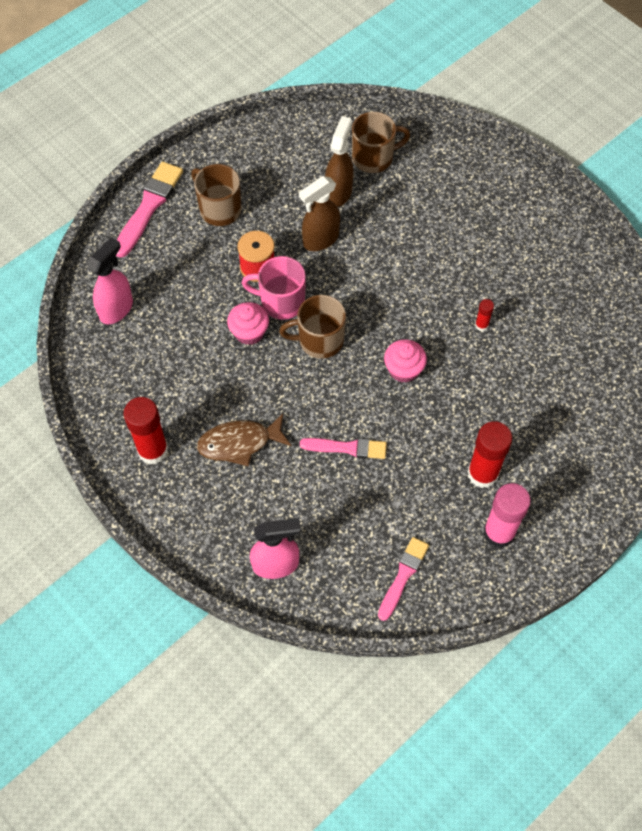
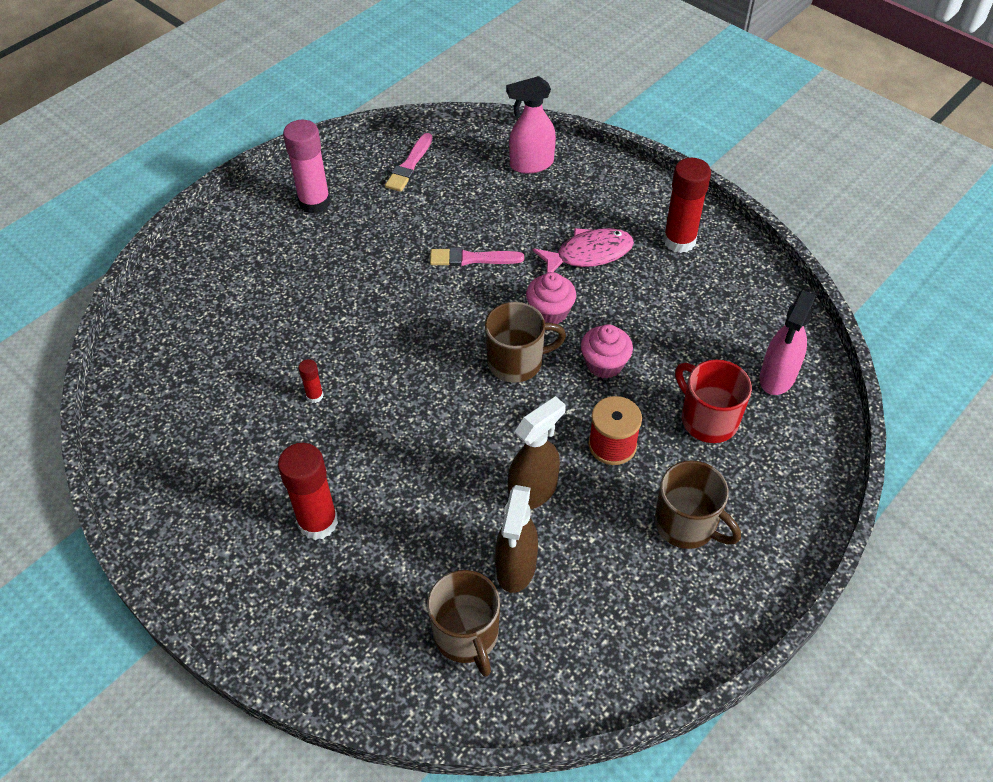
camera: 175 degrees right, 10 degrees down
(148, 207) = (789, 519): pink brush -> none
(181, 280) = (707, 419): none -> red mug
(239, 443) = (589, 254): brown fish -> pink fish
(281, 301) = (572, 403): pink mug -> none
(374, 158) = (466, 635): brown mug -> brown mug turned 90 degrees counterclockwise
(403, 369) = (412, 338): pink cupcake -> pink cupcake (550, 312)
(482, 474) = (326, 247): red glue stick -> red glue stick (318, 522)

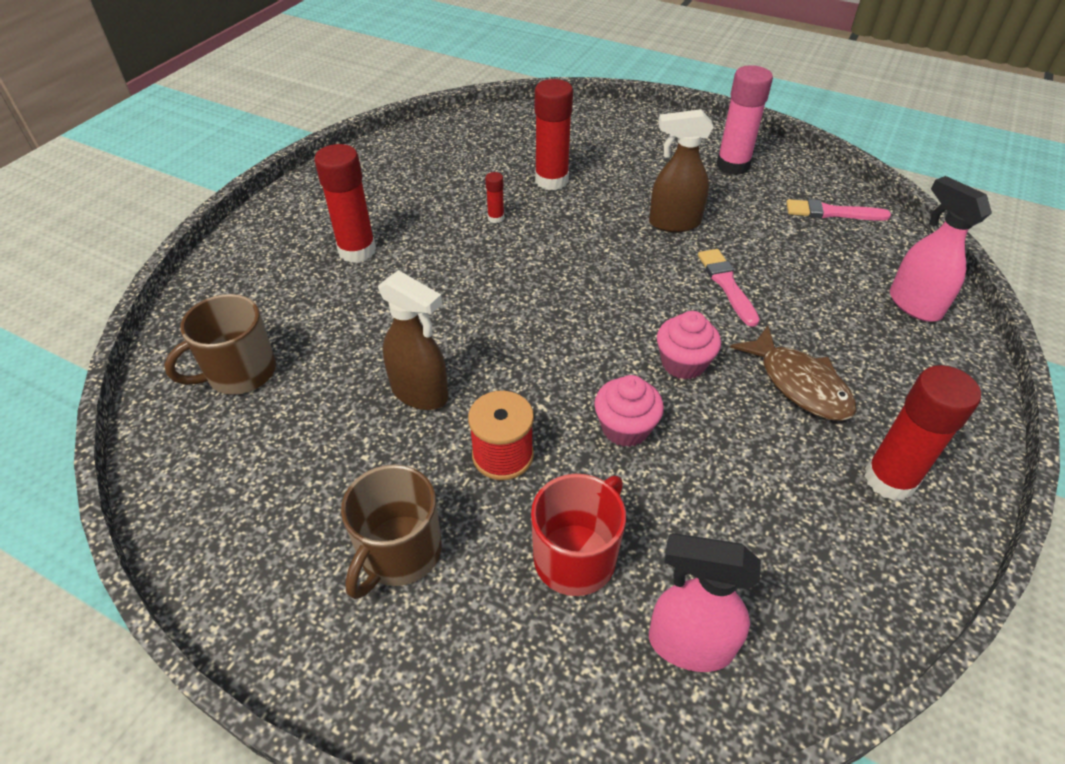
camera: 75 degrees right, 5 degrees down
(273, 339) = (551, 180): none -> red glue stick
(516, 568) = (320, 396): brown spray bottle -> brown spray bottle (674, 223)
(517, 362) = (594, 348): brown mug -> none
(589, 254) = (799, 384): pink fish -> brown fish

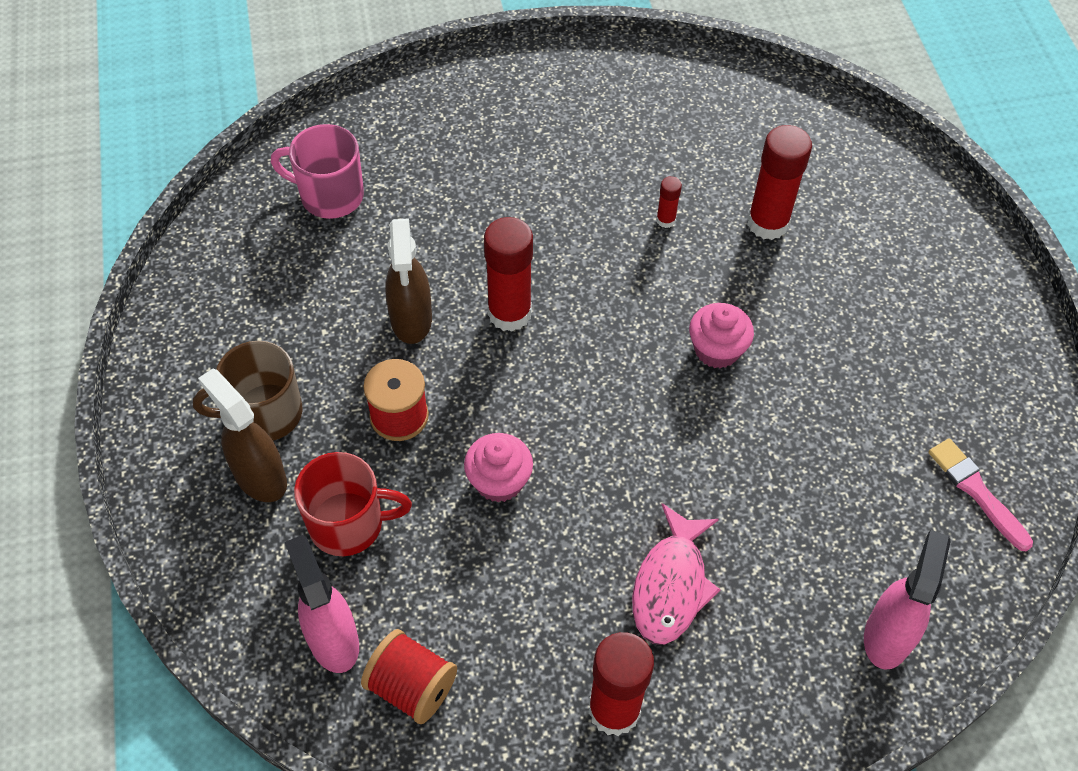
camera: 50 degrees right, 10 degrees up
(240, 373) = (330, 195): brown mug -> pink mug
(357, 250) = (523, 158): red glue stick -> red glue stick (509, 313)
(674, 223) = (807, 361): brown spray bottle -> brown spray bottle (260, 476)
(683, 363) = (613, 480): pink cupcake -> pink cupcake (717, 349)
(727, 285) = (755, 457): pink brush -> none
(732, 165) = (966, 357): pink glue stick -> none
(782, 609) = (411, 687): none -> red spool
(799, 384) = (671, 585): brown fish -> pink fish

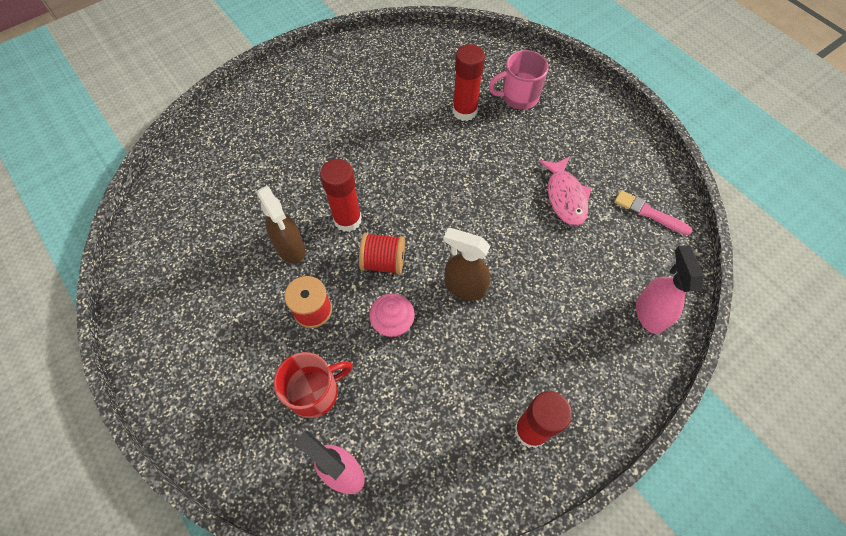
camera: 25 degrees left, 5 degrees up
(260, 476) = (243, 388): brown spray bottle -> brown spray bottle (464, 287)
(264, 413) = (226, 346): brown mug -> none
(330, 195) = (202, 193): pink mug -> pink mug (518, 97)
(411, 687) = (406, 477): red spool -> red spool (383, 262)
(665, 220) = (408, 131): red glue stick -> none
(671, 585) = (522, 339): pink fish -> pink fish (565, 197)
(717, 349) = (475, 192): pink cupcake -> none

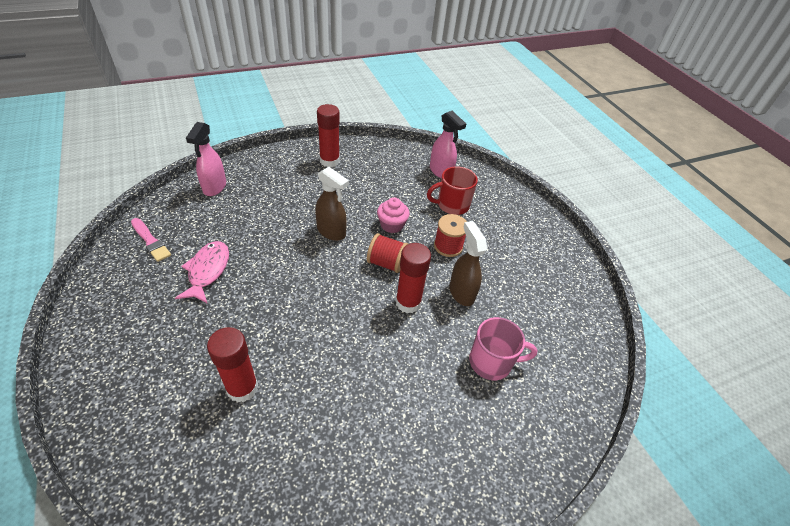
camera: 170 degrees left, 15 degrees down
(518, 97) = (167, 390): pink mug -> pink mug (491, 362)

